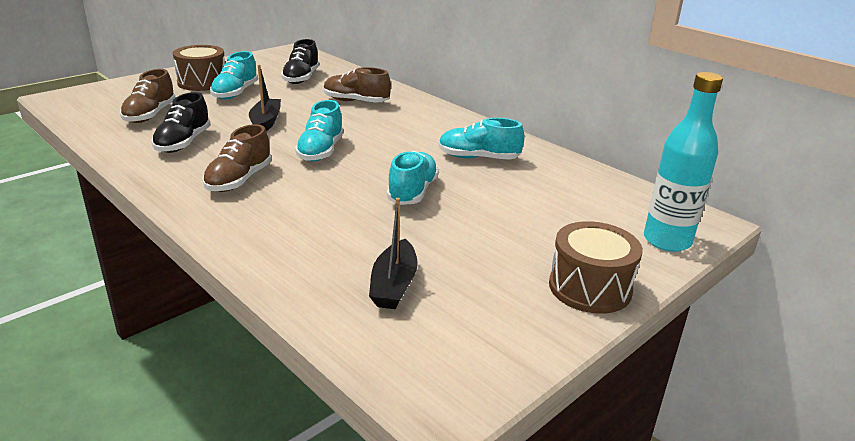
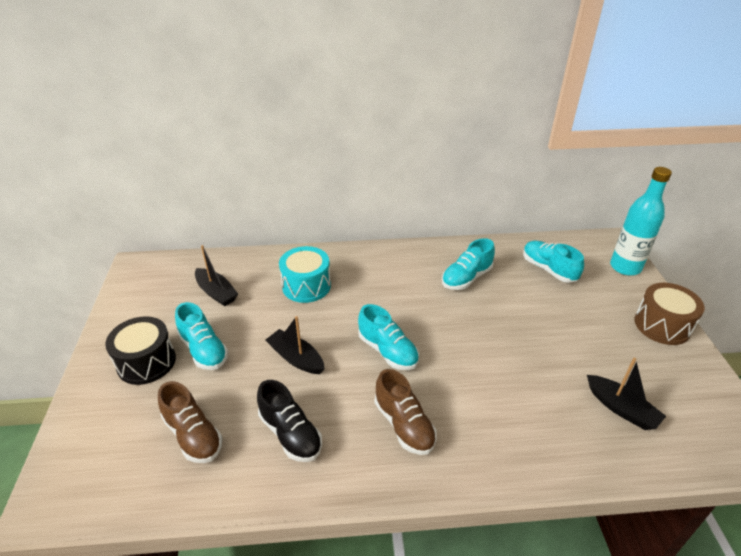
camera: 50 degrees left, 10 degrees up
(202, 82) = (146, 362): brown drum -> black drum
(301, 78) = (216, 292): black shoe -> black boat
(356, 101) = (306, 286): brown shoe -> turquoise drum
(412, 192) = (496, 336): turquoise shoe -> turquoise shoe (548, 269)

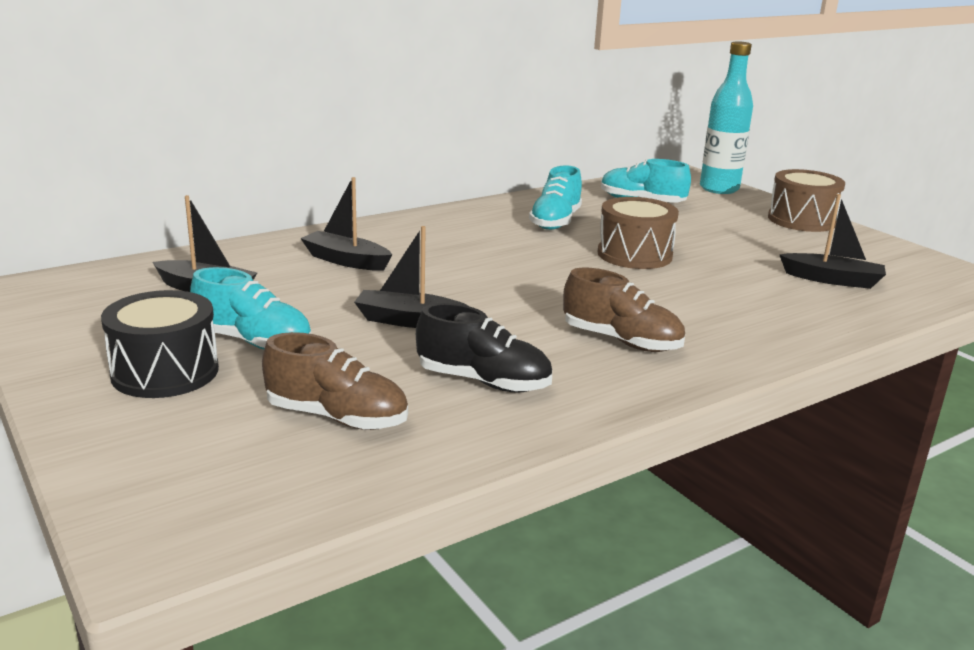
camera: 30 degrees left, 15 degrees down
(306, 286) = (346, 261): turquoise drum -> black boat
(387, 351) = (528, 291): turquoise shoe -> none
(491, 331) = (634, 255): none -> brown drum

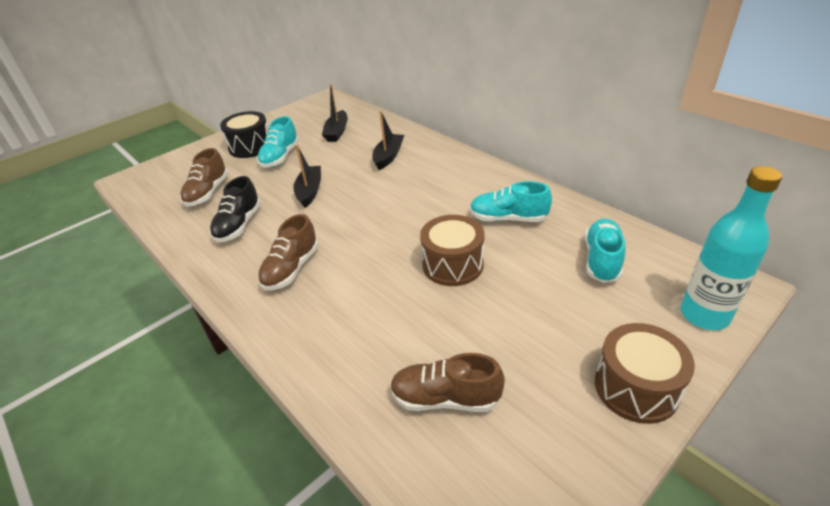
camera: 85 degrees right, 15 degrees up
(832, 280) = (445, 398): black boat -> brown shoe

